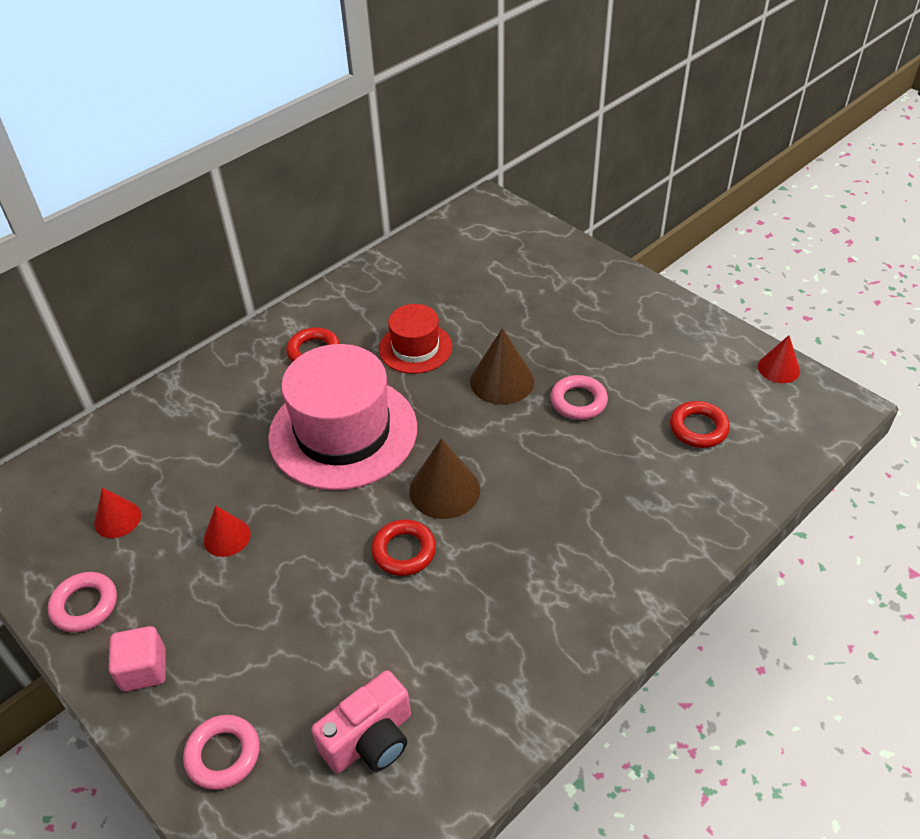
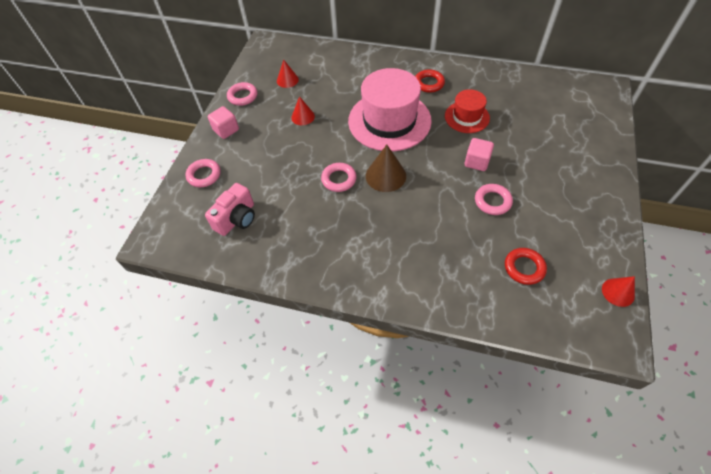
camera: 60 degrees right, 10 degrees up
(370, 739) = (237, 219): pink camera -> pink camera turned 75 degrees counterclockwise
(404, 551) = (339, 179): red ring -> pink ring
(502, 381) = (476, 162): brown cone -> pink cube

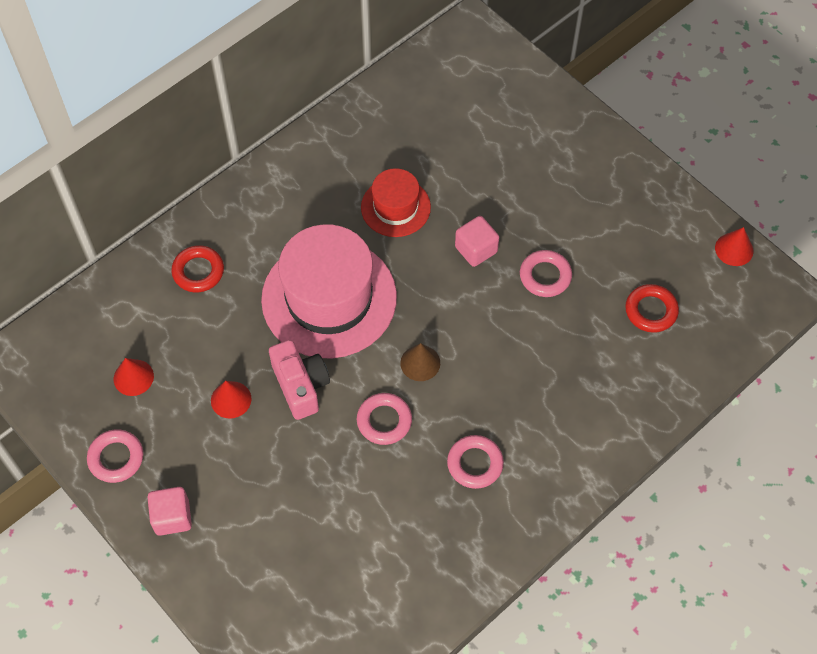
camera: 60 degrees left, 5 degrees up
(204, 175) = (242, 590): pink ring -> pink ring (475, 464)
(237, 219) = (357, 583): pink camera -> pink camera (301, 386)
(385, 176) = (420, 363): brown cone -> brown cone, size x0.64
(429, 83) = (299, 206): red ring -> red ring (198, 271)

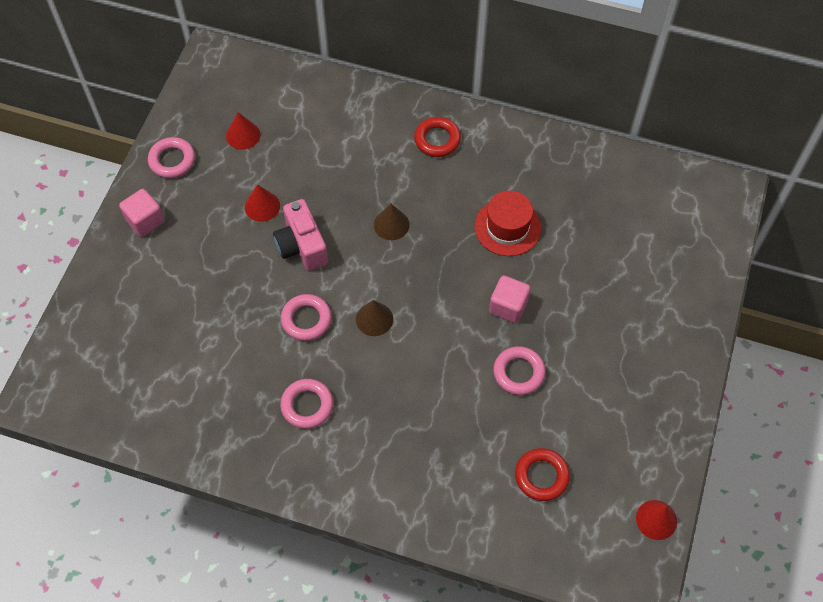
camera: 60 degrees right, 0 degrees up
(198, 271) = (357, 126): red ring -> red ring (437, 140)
(301, 386) = (302, 246): pink camera -> pink camera turned 120 degrees clockwise
(329, 298) = (391, 224): pink hat -> brown cone

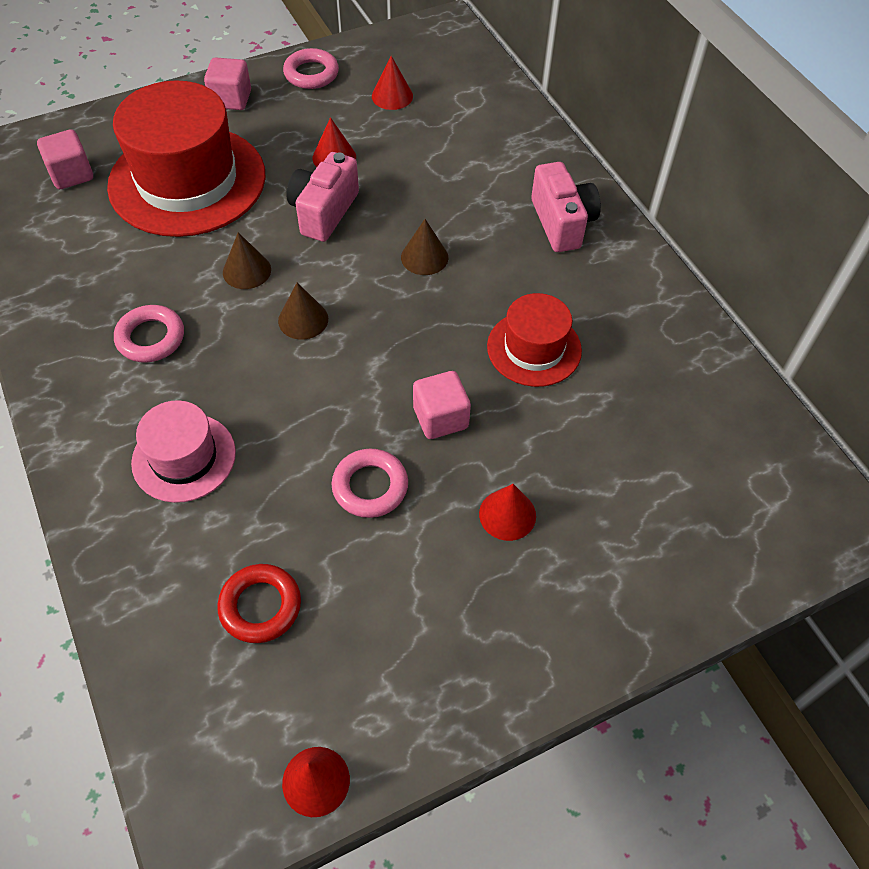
camera: 45 degrees right, 5 degrees down
(115, 357) = (71, 174): none -> pink cube
(194, 297) = (187, 181): none -> red hat
(306, 320) = (247, 271): pink ring -> brown cone
(412, 447) = (184, 457): none -> pink hat
(437, 140) = (562, 223): red ring -> pink camera
(594, 325) = (507, 514): none -> red cone

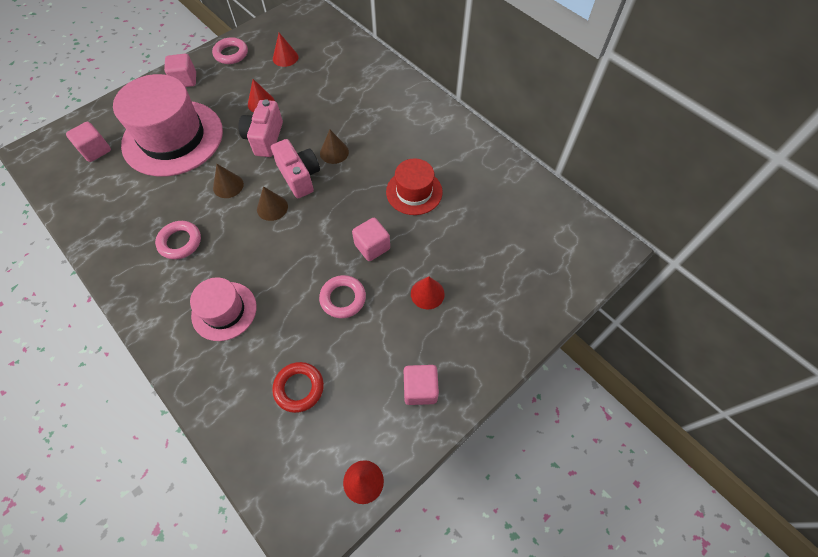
camera: 15 degrees left, 5 degrees up
(187, 181) = (173, 138): red hat -> pink hat
(450, 662) = (420, 389): none -> pink cube
(562, 223) = (408, 113): pink camera -> pink camera (299, 176)

